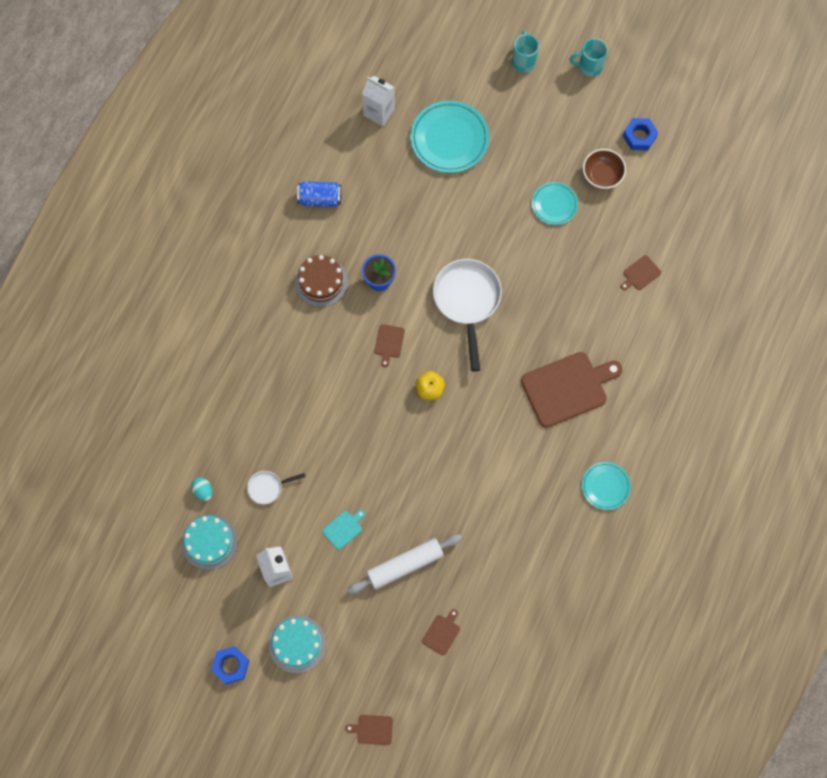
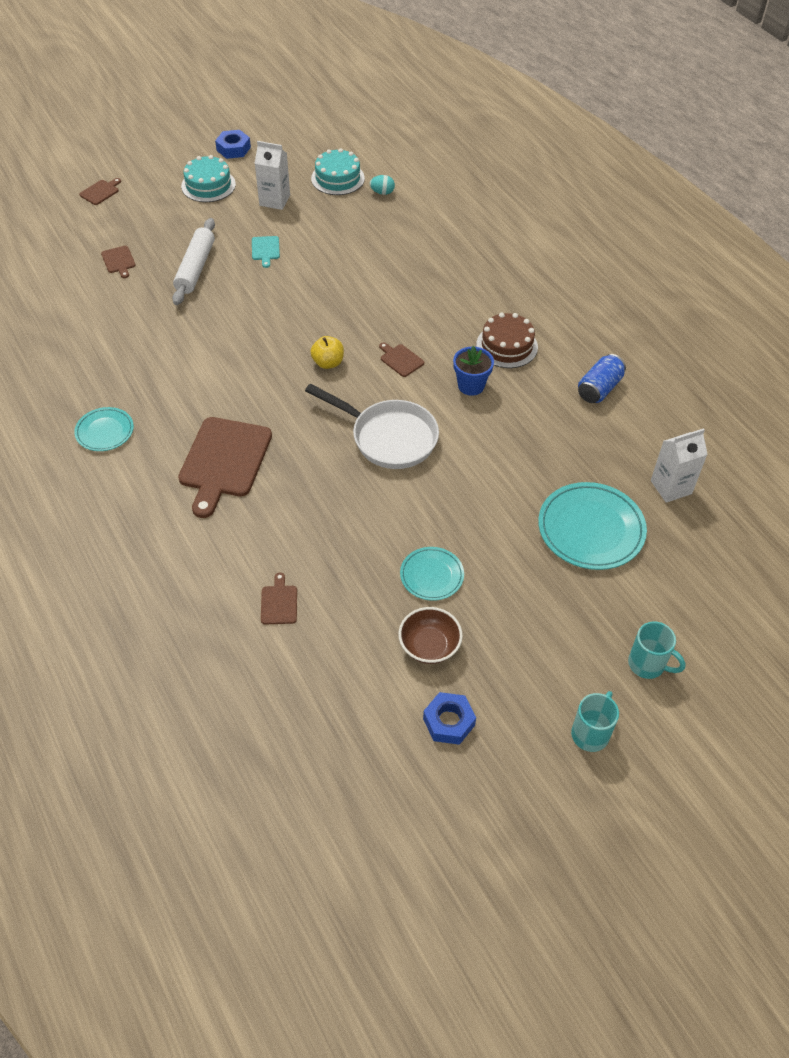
camera: 125 degrees right, 20 degrees down
(268, 487) = (347, 226): white pan -> none

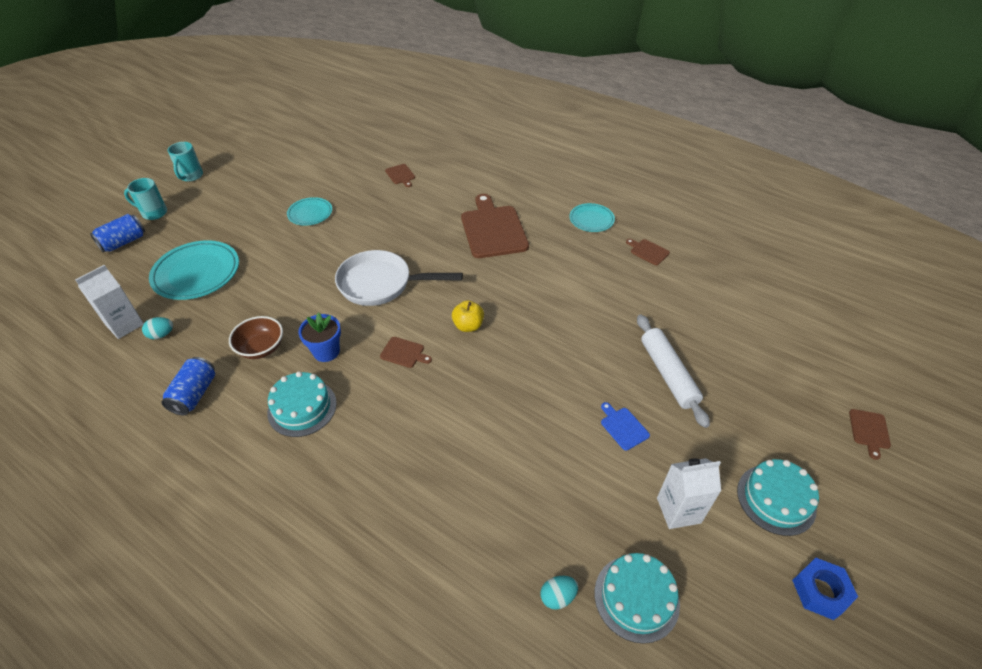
camera: 155 degrees right, 5 degrees down
(119, 261) = (743, 352): brown cutting board -> brown cutting board (648, 251)
(265, 250) = (623, 427): turquoise cutting board -> blue cutting board
(429, 646) = (299, 183): brown bowl -> brown bowl (261, 348)
(449, 722) = (276, 159): blue nut -> none
(507, 346) = (302, 408): brown cake -> turquoise cake
(631, 461) = (161, 335): none -> turquoise egg
(685, 619) = (123, 242): none -> blue can

